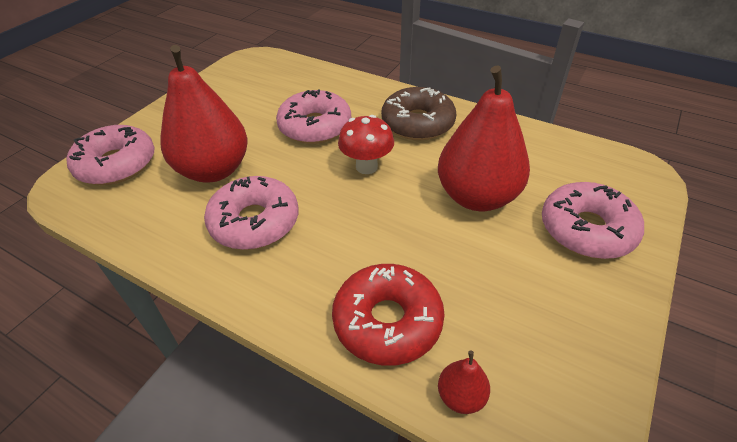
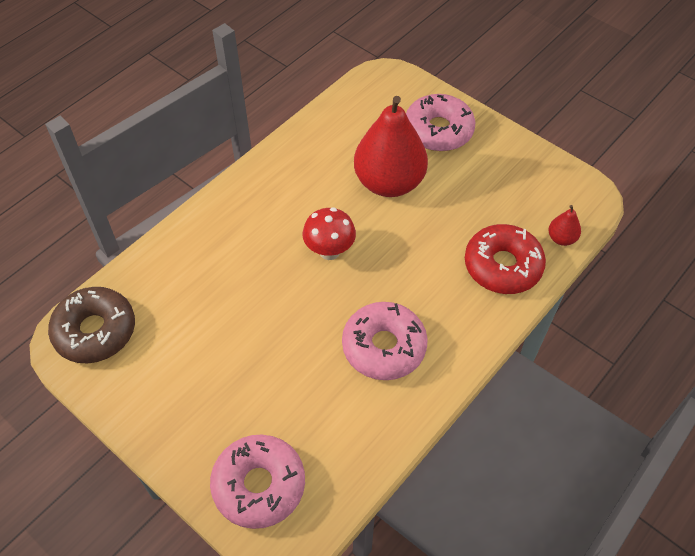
camera: 80 degrees left, 10 degrees up
(214, 170) = (298, 383): red pear -> none
(315, 126) = (250, 285): pink donut -> none
(417, 123) = (274, 199): brown donut -> brown donut (95, 331)

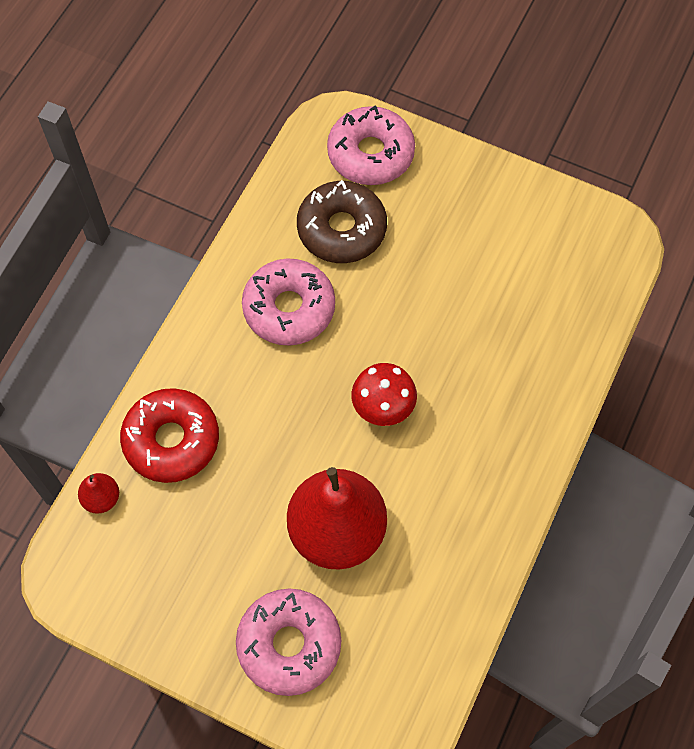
camera: 165 degrees right, 10 degrees up
(95, 331) = (598, 252): brown donut -> brown donut (341, 229)

